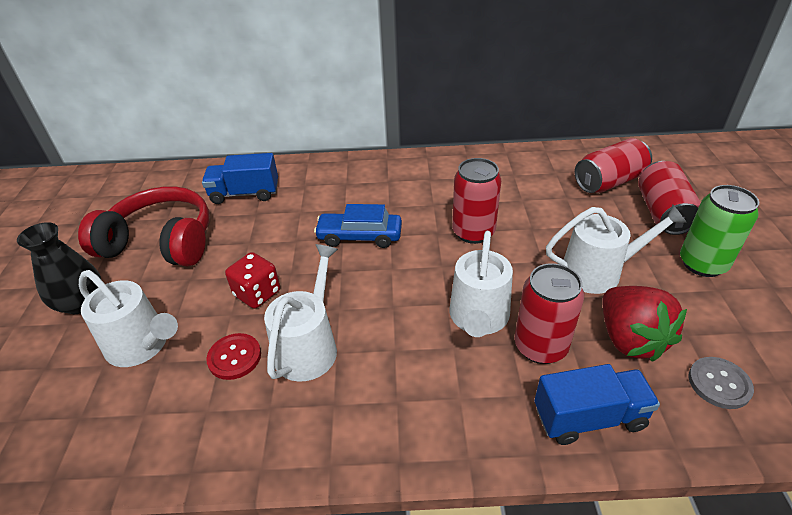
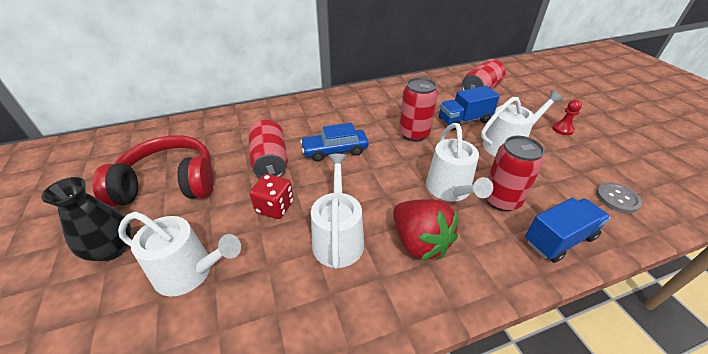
camera: 20 degrees left, 0 degrees up
(234, 357) = (280, 261): red button -> none
(245, 193) = (227, 135): blue truck -> blue truck (464, 120)
(630, 339) = (551, 183): red strawberry -> red strawberry (419, 242)
(662, 213) = (522, 103): red can -> red can (270, 161)
(702, 264) = (562, 129): green can -> red pawn

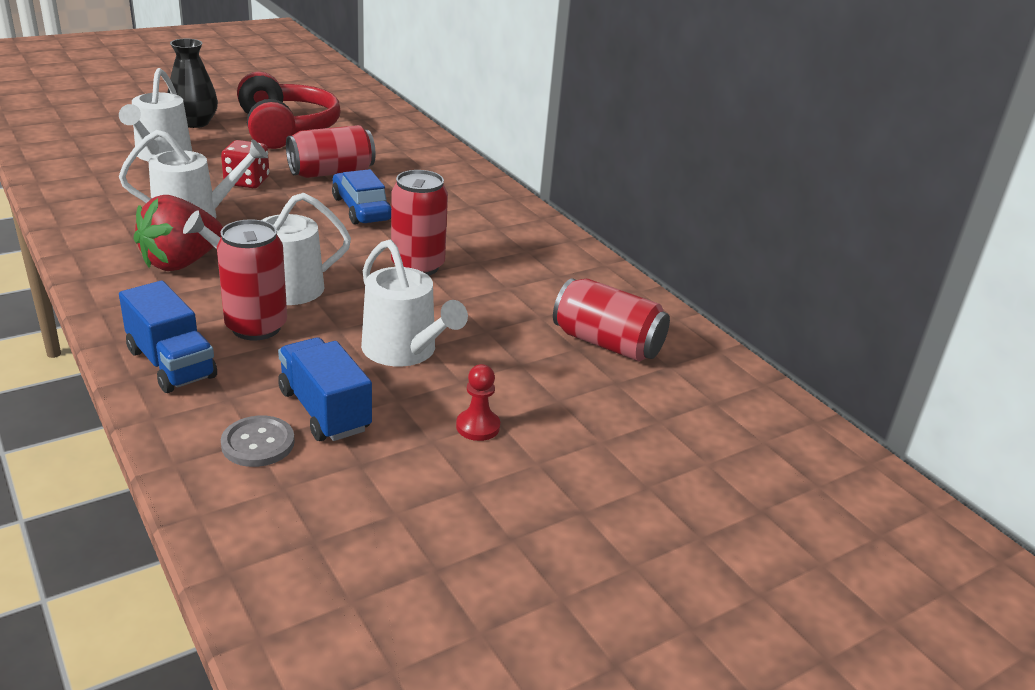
camera: 75 degrees right, 10 degrees down
(464, 120) = (476, 314): blue truck -> blue truck (324, 410)

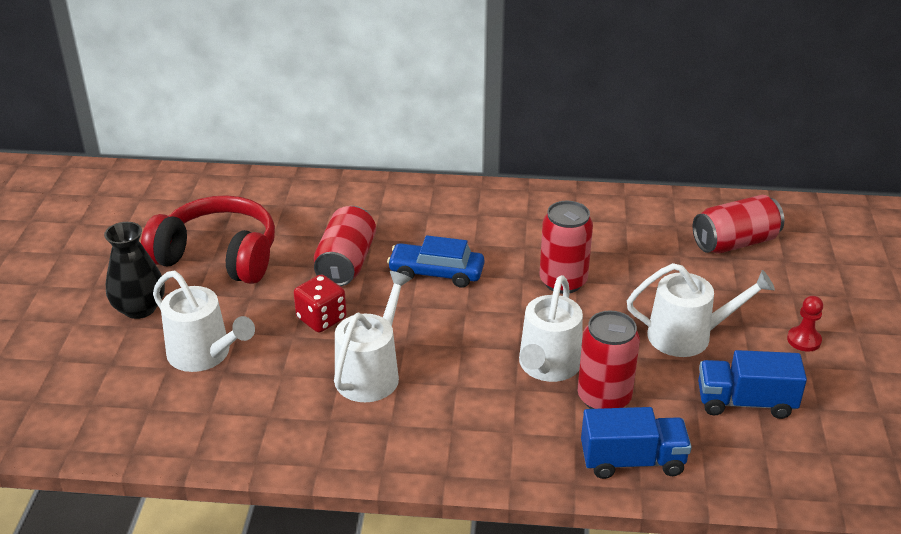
camera: 50 degrees left, 5 degrees up
(181, 263) = (459, 407): red strawberry -> none
(258, 443) = (770, 448): grey button -> none

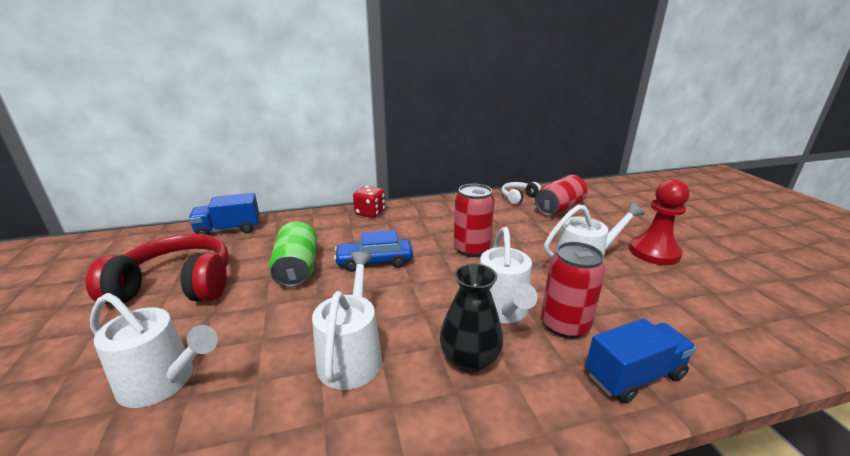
camera: 20 degrees left, 10 degrees down
(139, 308) = (86, 350): black vase -> black vase (469, 359)
(321, 319) = (287, 317): red dice -> red dice (370, 213)
(346, 263) = (297, 269): red can -> green can
(690, 209) = (518, 197): none -> white headphones
(745, 402) = (664, 301): blue truck -> blue truck (229, 230)
(804, 340) = (654, 252): red pawn -> red pawn, size x1.94

